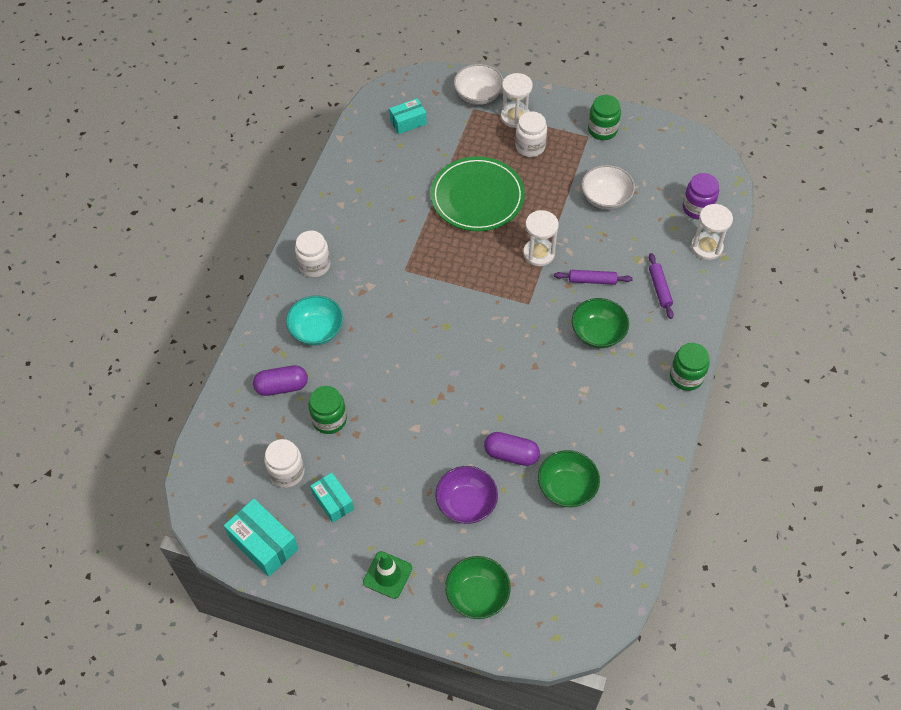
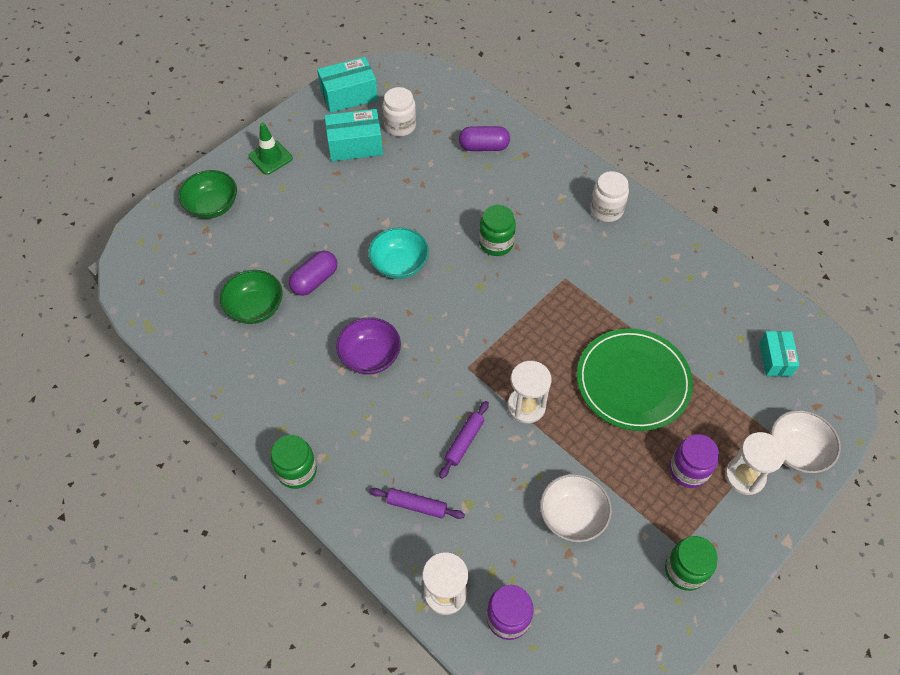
camera: 115 degrees right, 0 degrees up
(282, 386) = (484, 147): purple capsule -> purple capsule turned 75 degrees clockwise
(316, 330) = (529, 188): turquoise bowl -> turquoise bowl (399, 264)
(329, 419) = (432, 167): green jar -> green jar (496, 243)
(333, 501) = (355, 145): turquoise box -> turquoise box, size x1.54
(466, 503) = (292, 229): purple bowl -> purple bowl (370, 356)
(530, 146) = (688, 470): white jar -> purple jar
(598, 333) = (396, 414): green bowl -> none

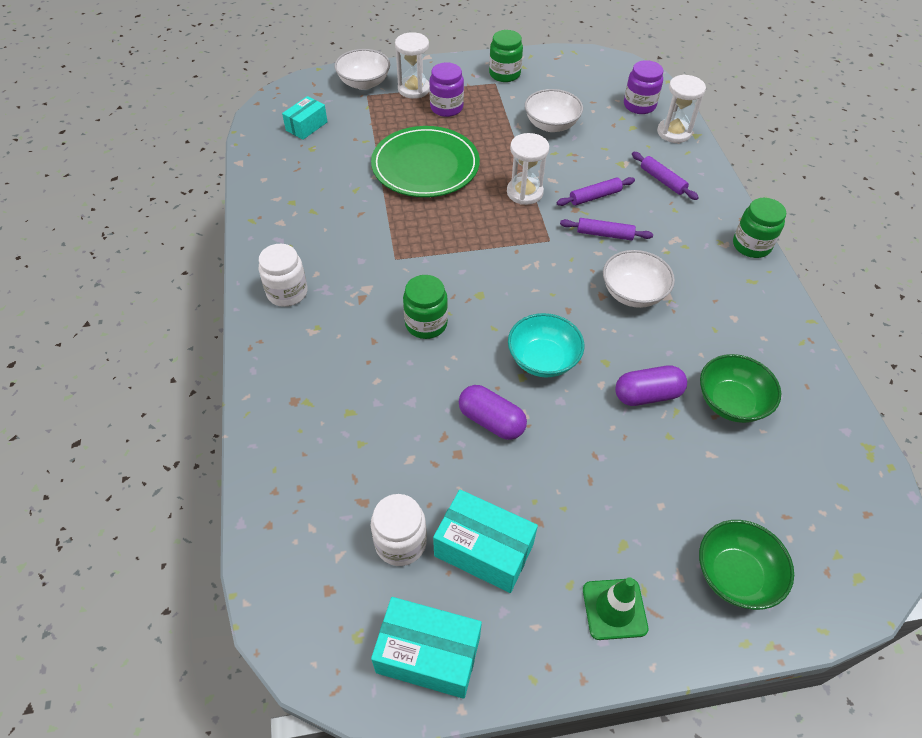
camera: 145 degrees left, 5 degrees down
(370, 356) = (633, 293): purple bowl -> white bowl
(428, 402) = (605, 234): none -> purple rolling pin
(484, 147) = (329, 440): purple capsule -> purple capsule (491, 421)

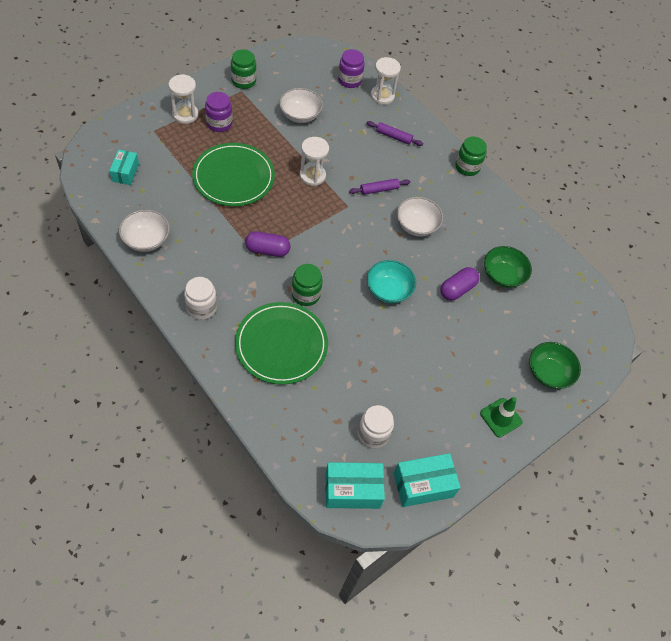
camera: 35 degrees left, 5 degrees up
(354, 372) = (281, 345): none -> green plate
(364, 83) = (144, 120): white bowl -> white bowl (146, 240)
(484, 550) = (419, 417): turquoise box -> turquoise box (352, 490)
(491, 421) = (381, 341): purple capsule -> purple capsule (267, 250)
(595, 196) = (358, 163): purple rolling pin -> none

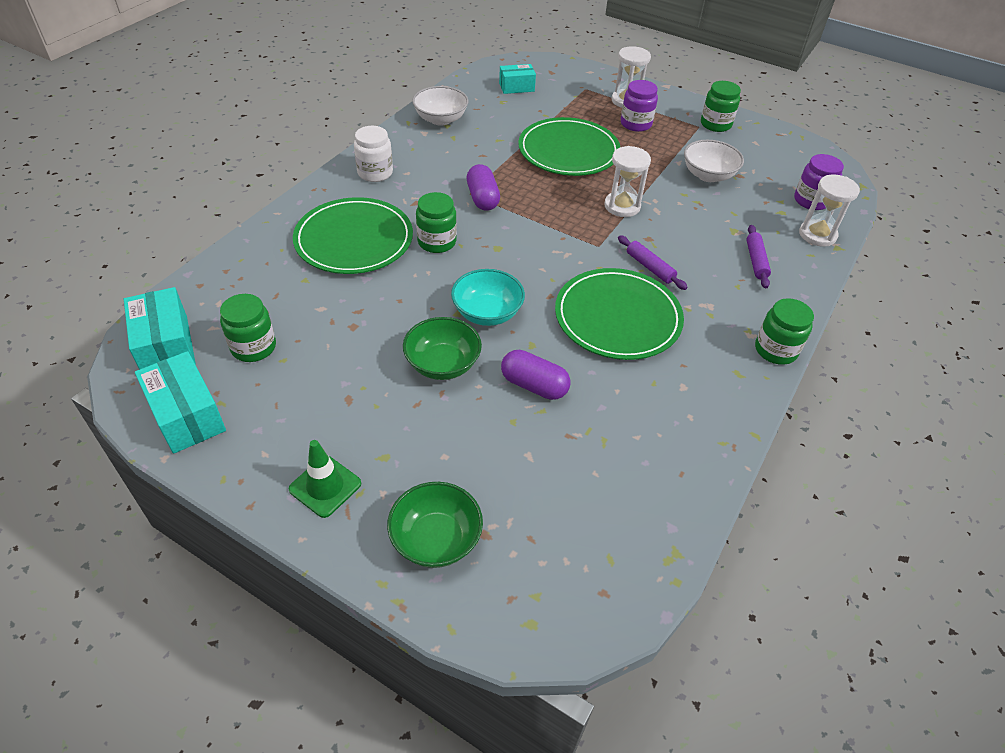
camera: 75 degrees right, 10 degrees down
(373, 434) = (253, 347): white jar -> green jar
(416, 226) = (617, 317): white bowl -> green plate
(502, 275) = (596, 436): green bowl -> green bowl (442, 364)

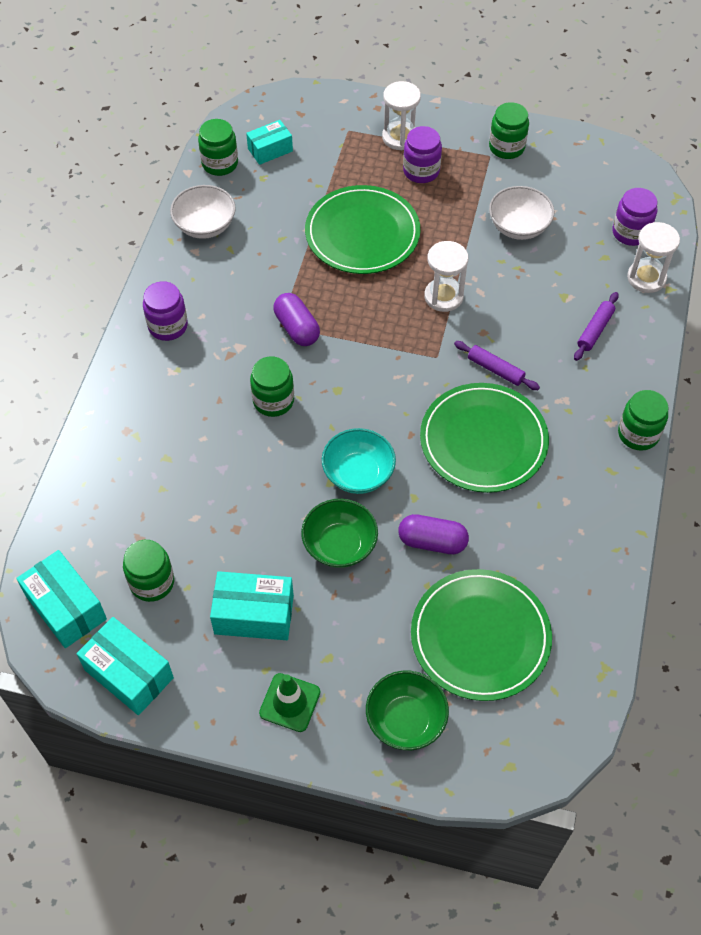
camera: 15 degrees left, 10 degrees up
(332, 399) = (254, 614): none -> turquoise box
(354, 240) = (187, 423): green plate -> green plate (480, 637)
(375, 173) = (168, 326): white jar -> purple jar
(472, 87) = (220, 164): none -> green jar
(756, 261) = (595, 330): purple rolling pin -> purple rolling pin turned 45 degrees clockwise

